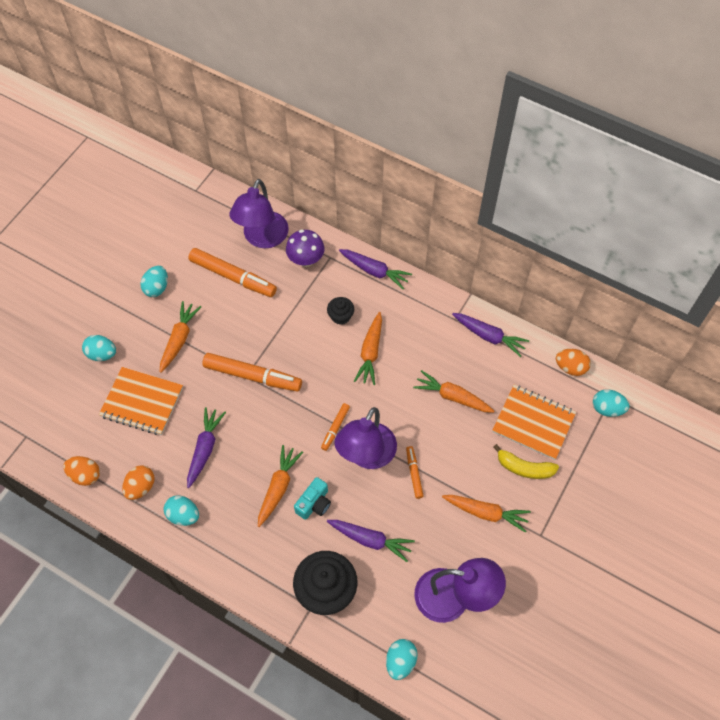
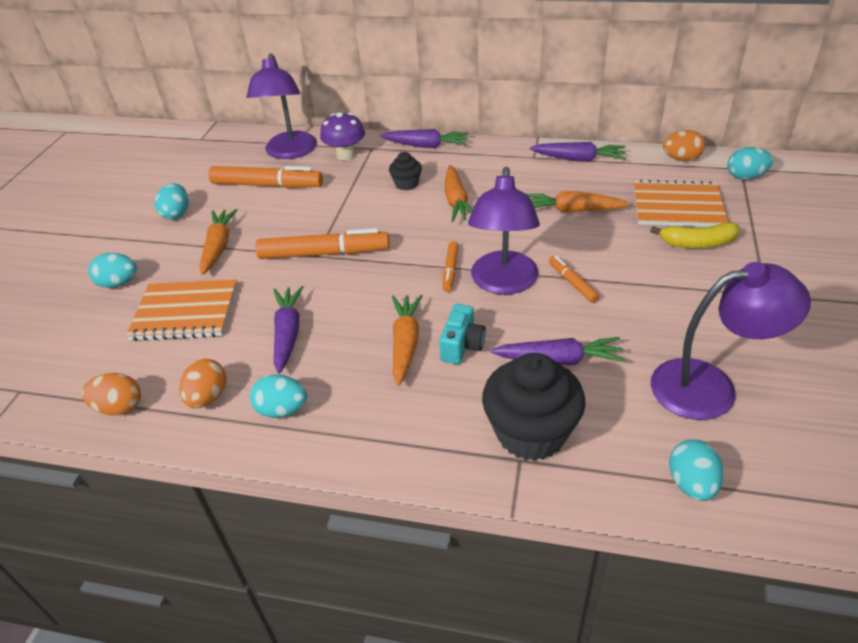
camera: 15 degrees left, 20 degrees down
(486, 513) = (685, 293): orange carrot -> none

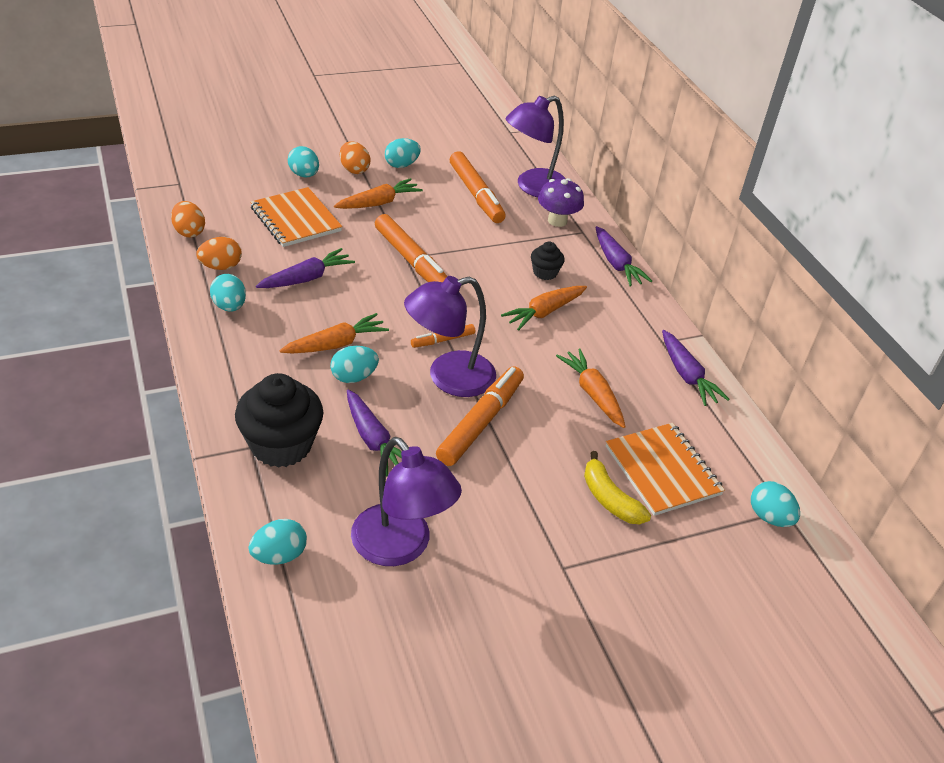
camera: 50 degrees right, 0 degrees up
(462, 345) = (354, 377): turquoise camera -> turquoise egg
(572, 283) = (480, 422): orange marker -> orange marker, size x1.97
(681, 159) = (758, 455): orange egg -> orange egg (354, 170)

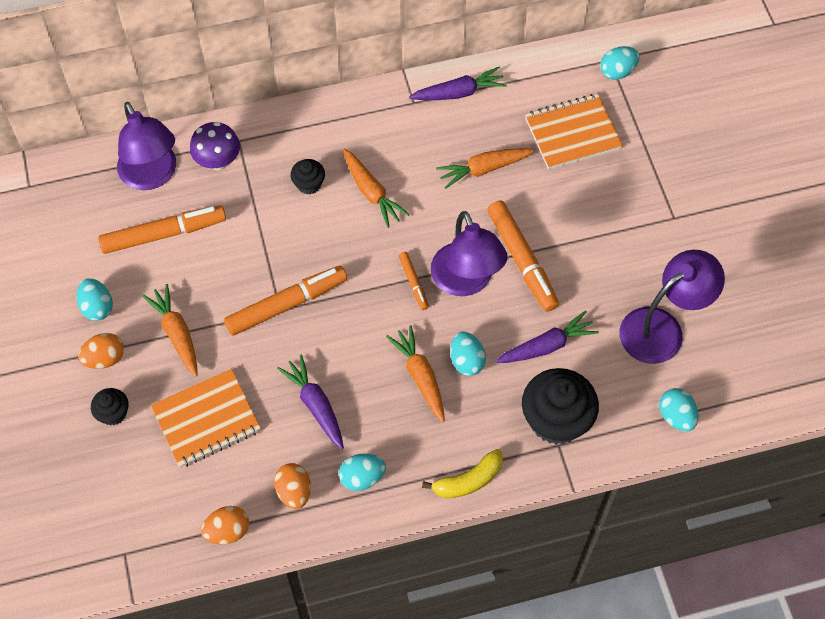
camera: 80 degrees left, 20 degrees up
(304, 175) = (113, 413): turquoise egg -> black cupcake
(480, 422) = (522, 260): orange marker -> orange marker turned 150 degrees counterclockwise
(609, 499) = (604, 176): yellow banana -> yellow banana (468, 480)
(616, 264) = (295, 119): purple carrot -> none

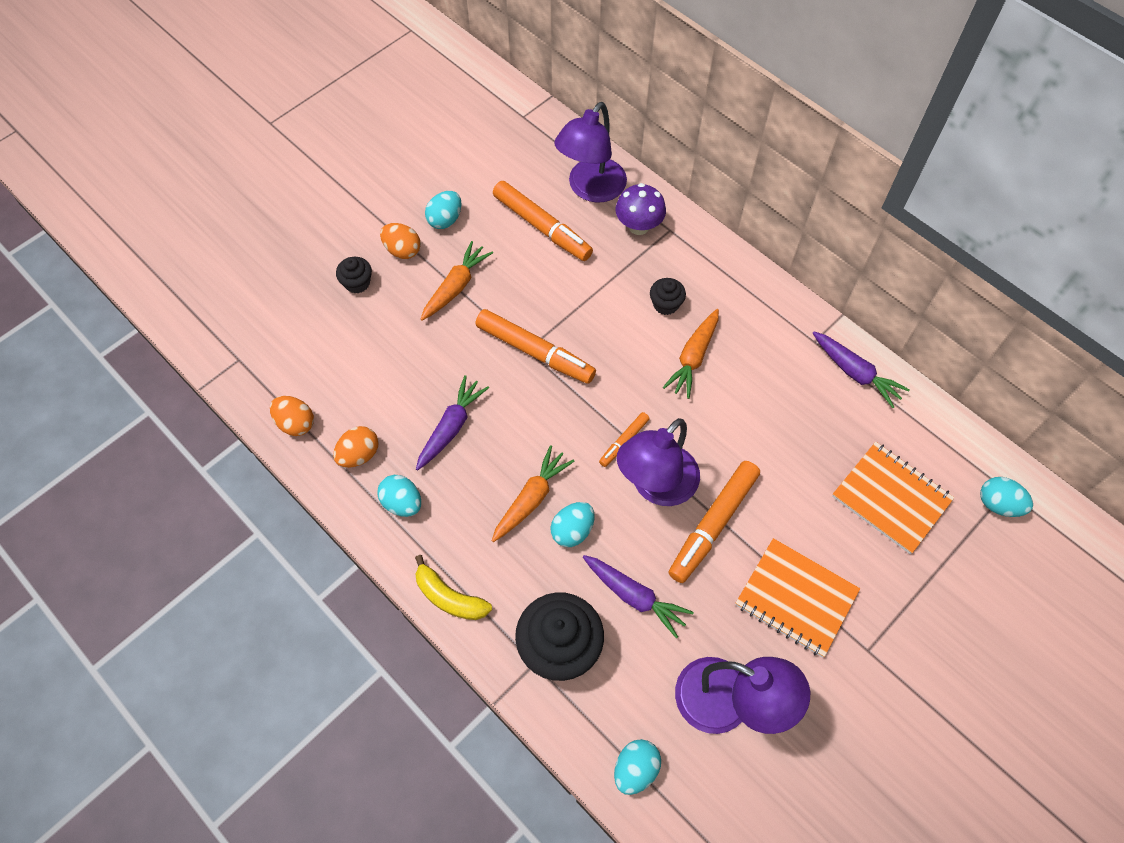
camera: 60 degrees right, 0 degrees up
(206, 419) = (389, 351): orange notebook -> orange notebook (796, 598)
(484, 169) = (788, 438): orange carrot -> none

